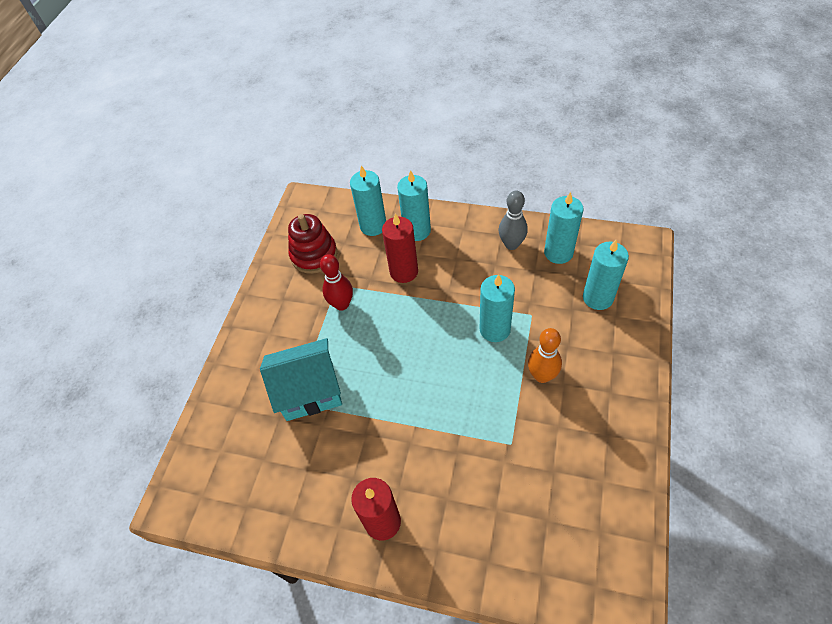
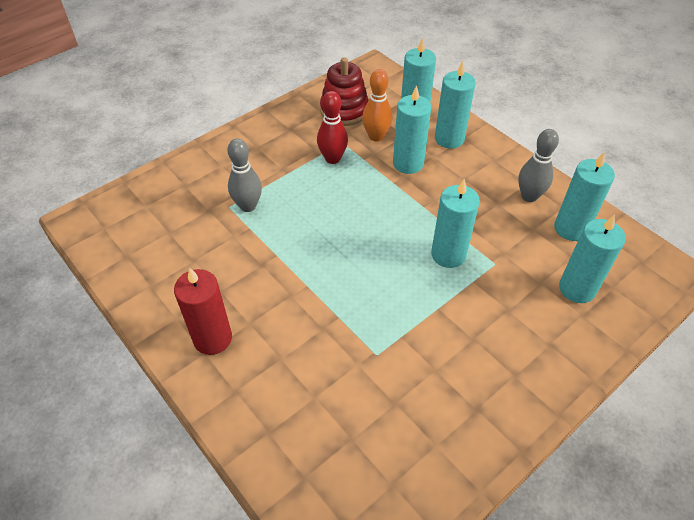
camera: 30 degrees right, 5 degrees down
(310, 391) = (248, 206): turquoise house -> grey bowling pin
(404, 271) = (408, 163): red candle -> turquoise candle
(542, 375) = (458, 319): orange bowling pin -> orange bowling pin (376, 136)

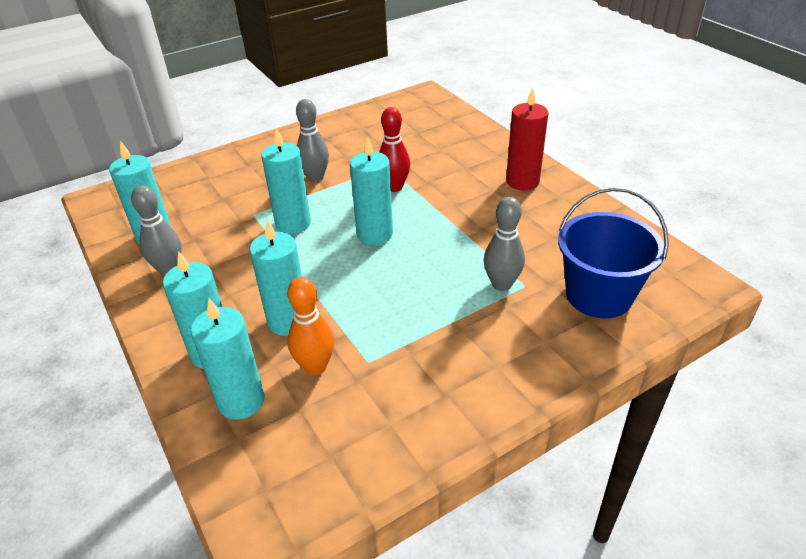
camera: 170 degrees left, 10 degrees down
(171, 203) = (598, 295): none -> blue bucket
(332, 158) = (387, 337): red bowling pin -> red bowling pin (394, 187)
(344, 110) = (350, 422): red stacking toy -> none
(455, 325) = (315, 177): none -> grey bowling pin
(577, 288) = (195, 193): turquoise candle -> turquoise candle (375, 234)

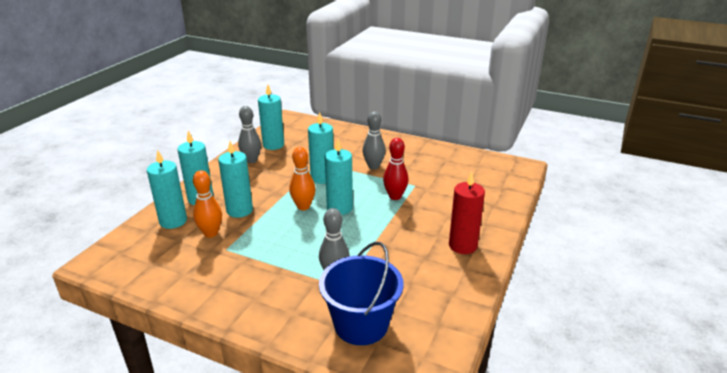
camera: 55 degrees right, 10 degrees down
(341, 261) = (303, 206): none -> orange bowling pin

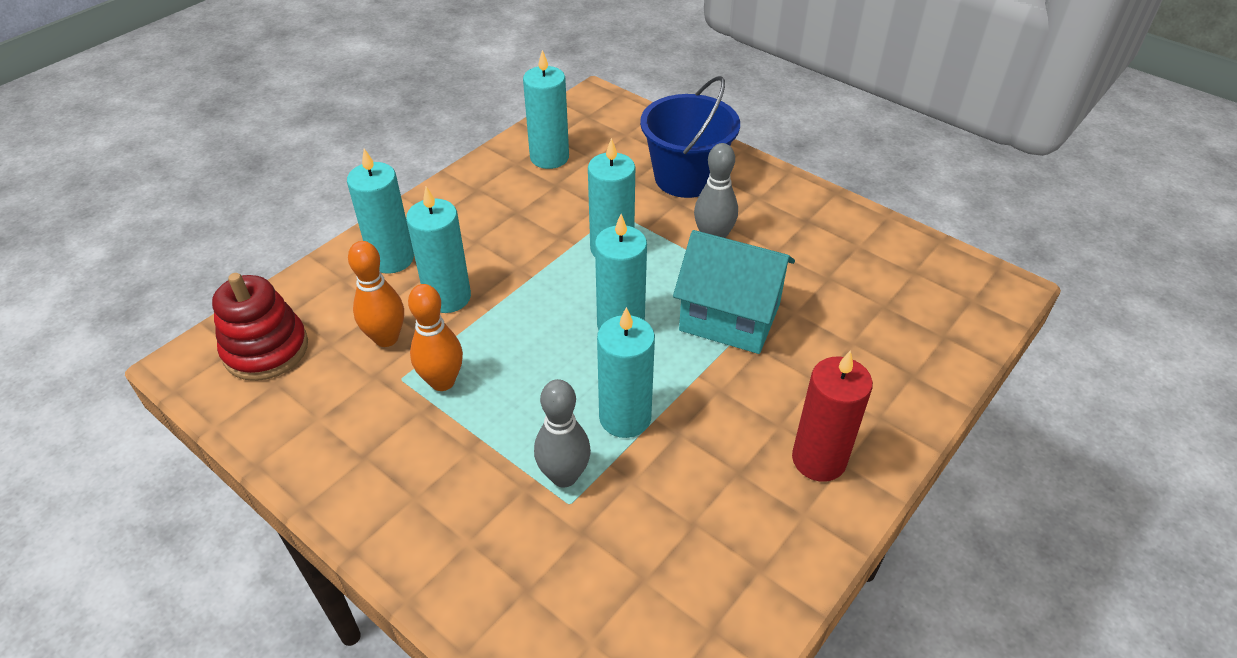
camera: 15 degrees right, 15 degrees up
(140, 249) = (266, 349): none -> red stacking toy
(173, 221) = (334, 299): turquoise candle -> turquoise candle (625, 417)
(251, 160) = (501, 187): grey bowling pin -> none
(303, 206) = (558, 309): orange bowling pin -> orange bowling pin (442, 381)
(361, 324) = (575, 597): blue bucket -> blue bucket (686, 177)
(395, 196) = (729, 317): red bowling pin -> turquoise house

